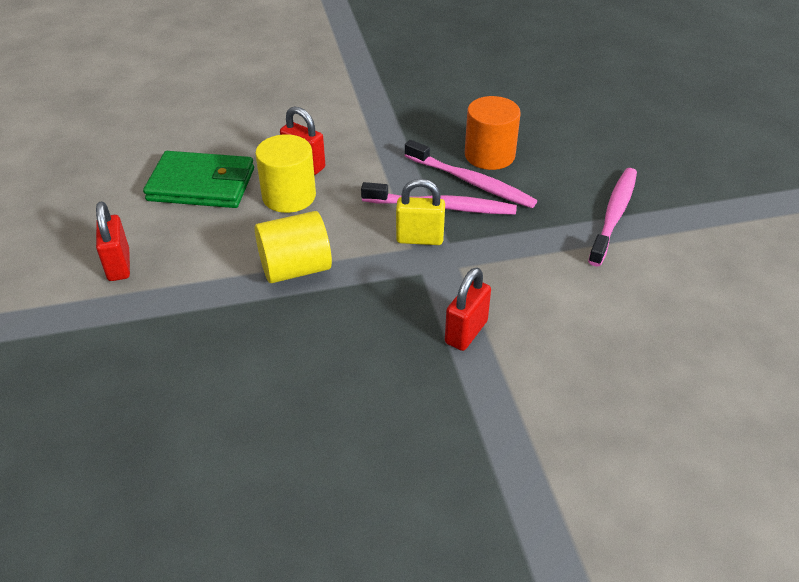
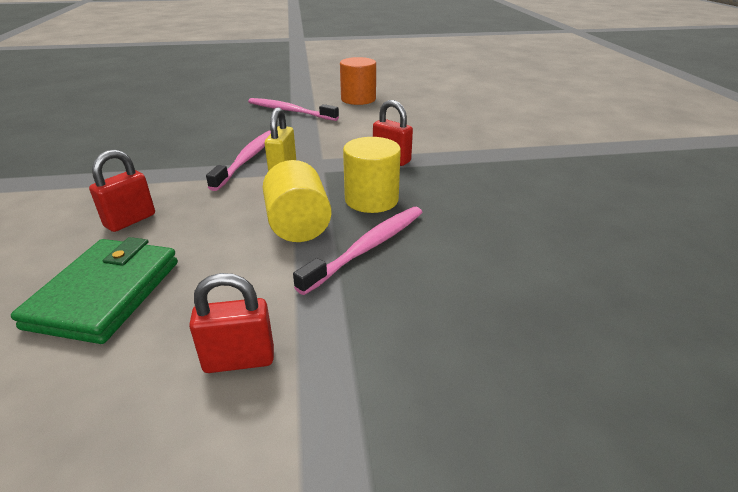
camera: 85 degrees left, 10 degrees down
(289, 196) = (179, 230): yellow cylinder -> yellow cylinder (371, 200)
(471, 182) = (222, 147): pink toothbrush -> pink toothbrush (368, 247)
(489, 155) = (192, 139): orange cylinder -> orange cylinder (358, 99)

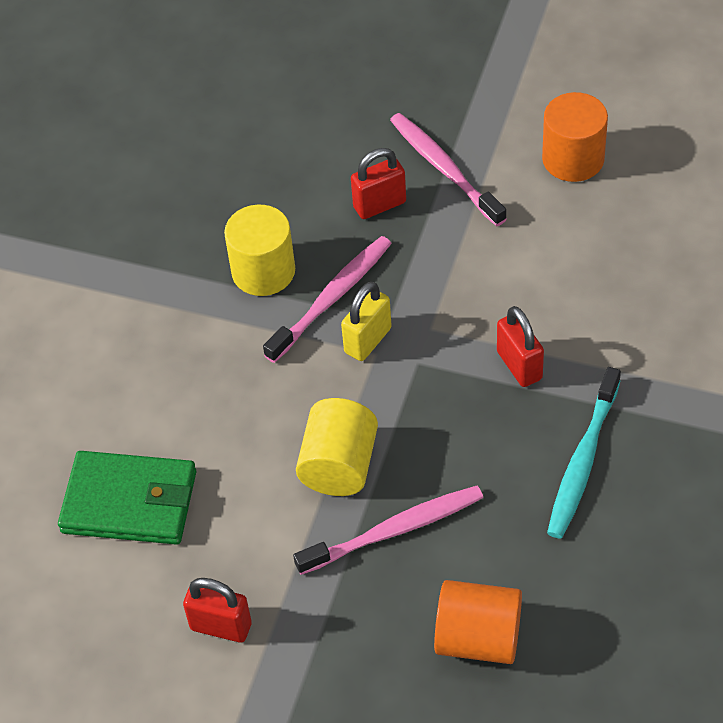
camera: 30 degrees right, 20 degrees up
(105, 293) = (130, 502): green wallet -> green wallet turned 60 degrees clockwise
(130, 220) = (168, 389): red padlock -> red padlock (379, 205)
(371, 200) = (444, 447): yellow cylinder -> yellow cylinder (263, 271)
(469, 185) = (583, 461): none -> turquoise toothbrush
(492, 291) = (478, 638): none -> orange cylinder

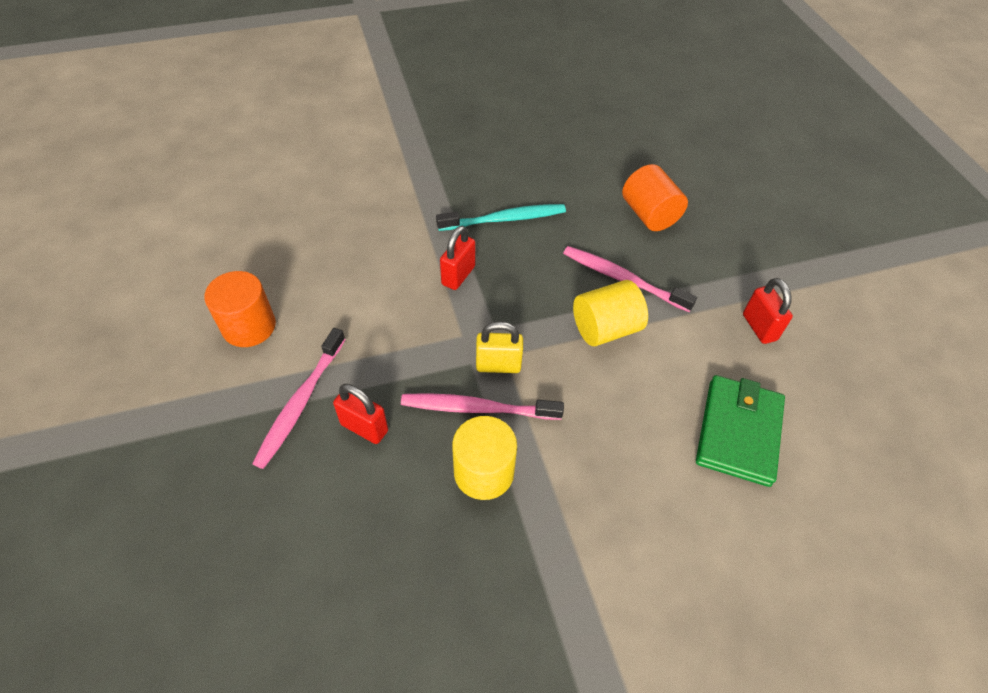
camera: 130 degrees left, 0 degrees up
(130, 502) = (738, 432): green wallet -> green wallet turned 45 degrees clockwise

